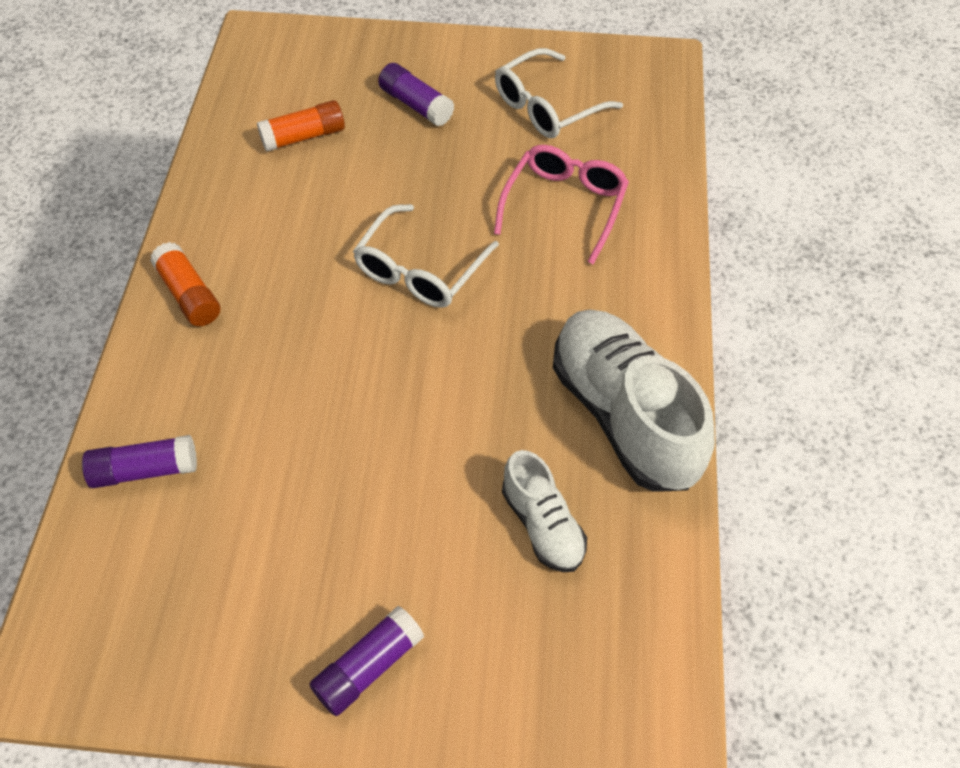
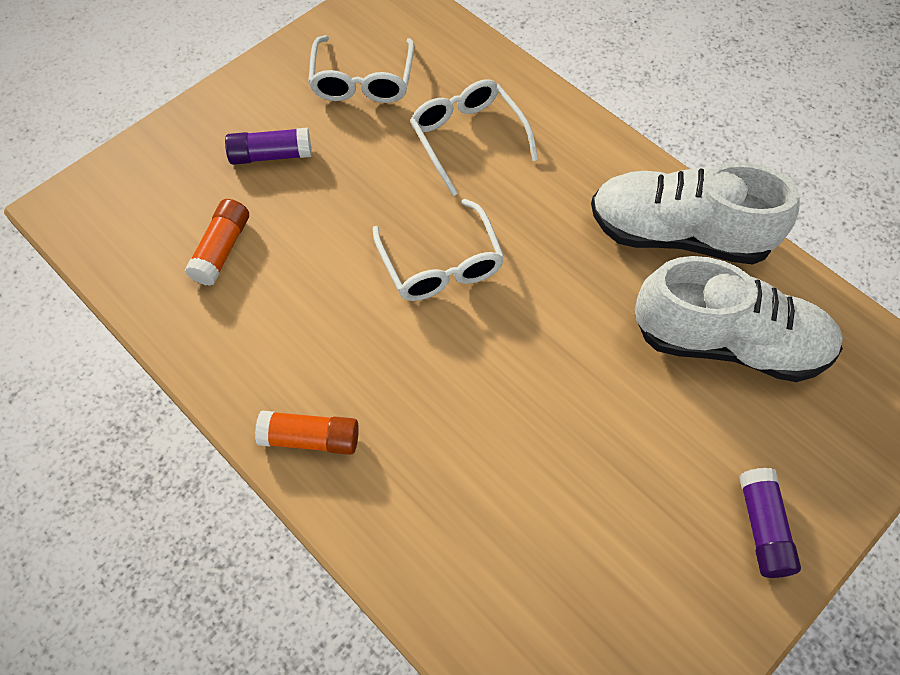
camera: 50 degrees left, 5 degrees up
(145, 470) = (465, 581): purple glue stick -> none
(542, 525) = (728, 343): white shoe -> white shoe, size x1.88
(564, 205) = (467, 138): pink glasses -> white glasses

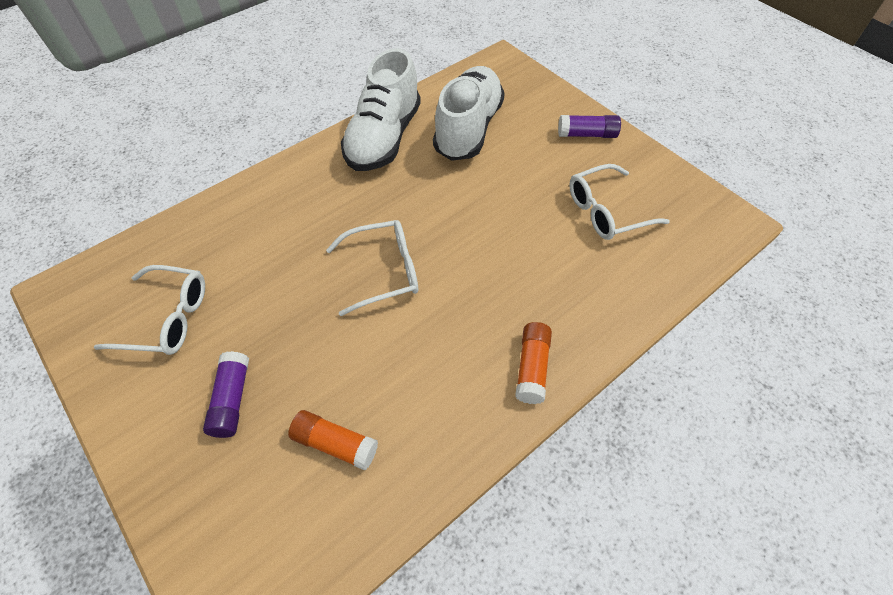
camera: 85 degrees left, 5 degrees down
(467, 138) = (262, 245): white glasses -> white glasses (606, 211)

